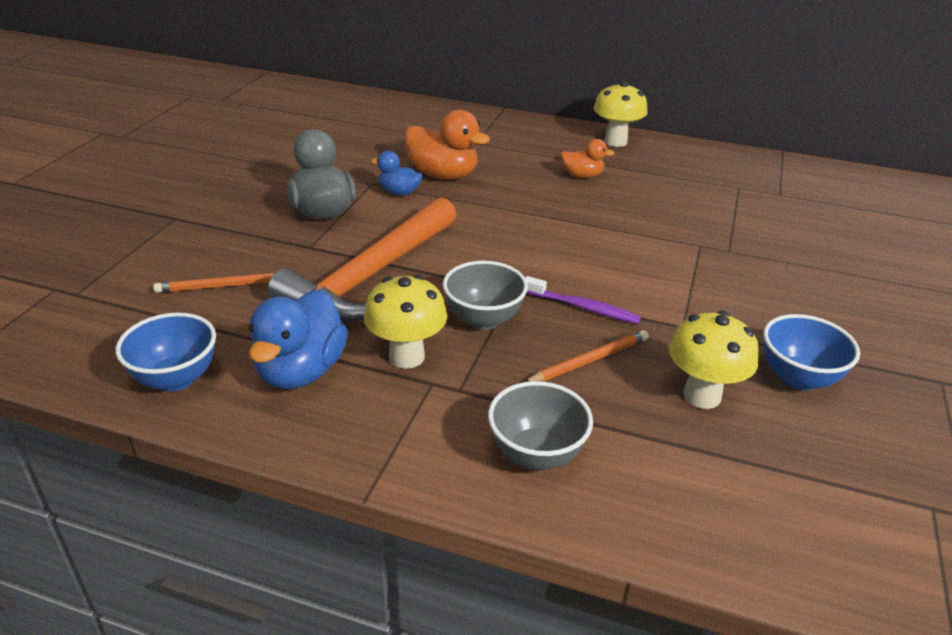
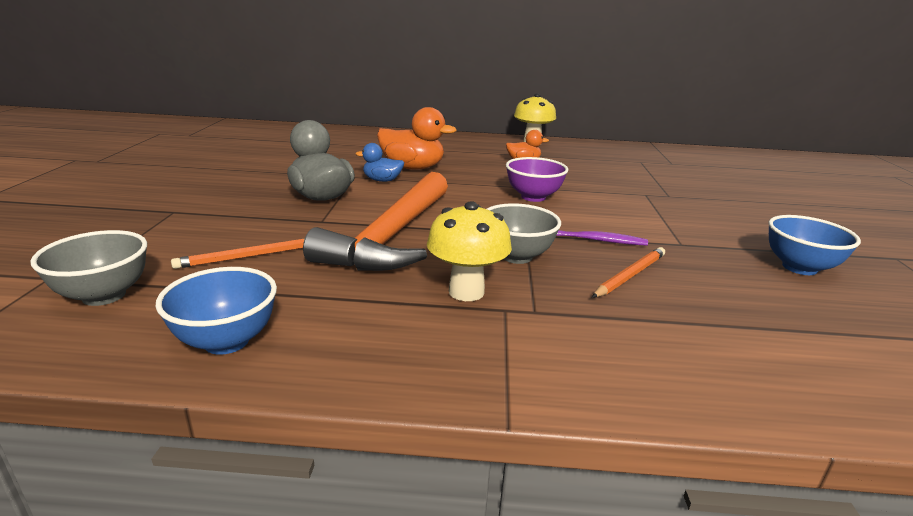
camera: 15 degrees left, 10 degrees down
(301, 371) = (366, 316): blue duck -> none
(536, 454) = (648, 354): grey bowl -> grey bowl (104, 295)
(556, 236) = (533, 197): none -> purple bowl
(702, 396) = (742, 289): yellow mushroom -> none

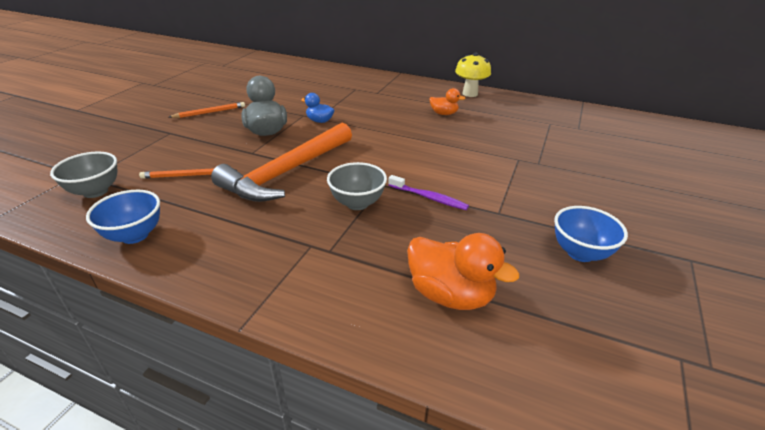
camera: 20 degrees right, 10 degrees up
(412, 168) = (351, 111): orange duck -> orange duck (450, 294)
(466, 292) = (297, 226): yellow mushroom -> none
(533, 197) = (419, 150): purple bowl -> none
(630, 275) = (426, 234): orange pencil -> orange pencil (209, 112)

